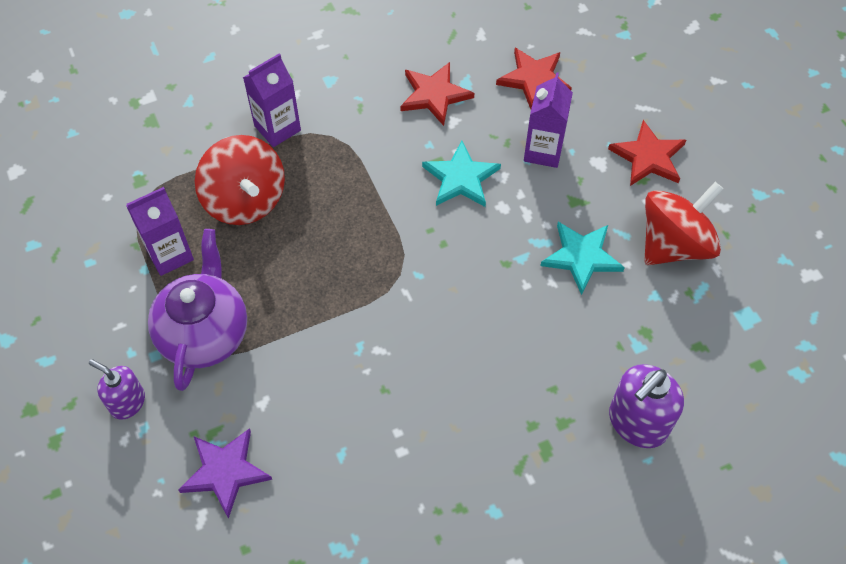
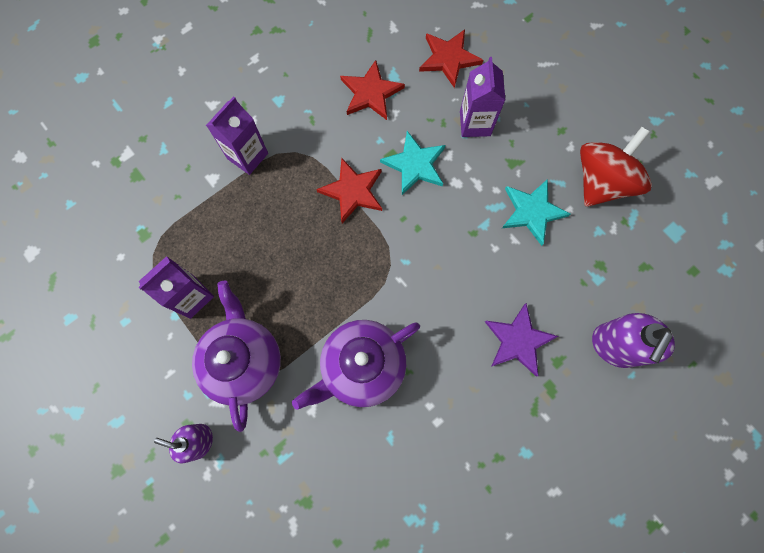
camera: 15 degrees left, 15 degrees up
(225, 472) = (300, 480): purple star -> purple star (518, 341)
(245, 200) = (241, 230): red spinning top -> none
(333, 371) = (362, 366): none -> purple teapot
(648, 157) = (560, 108): red star -> red star (352, 191)

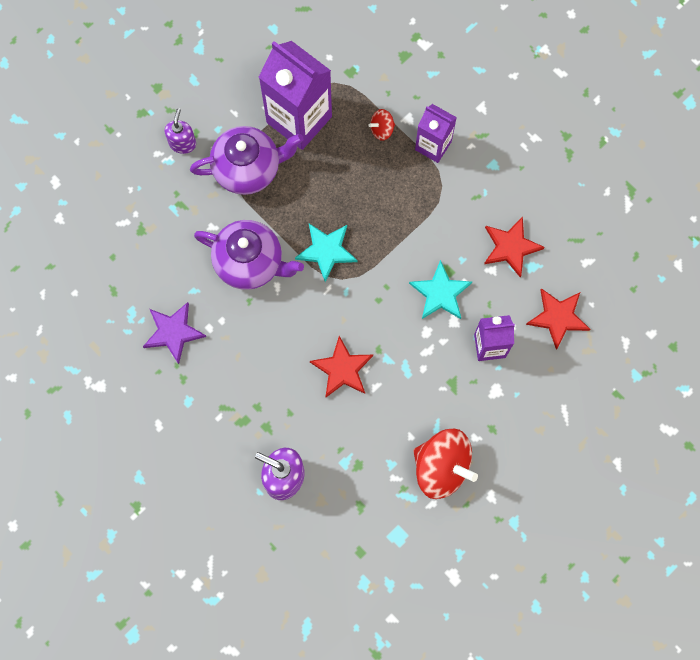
camera: 85 degrees right, 0 degrees up
(192, 297) = (299, 119): purple carton -> purple carton, size x1.75
(220, 207) = (382, 129): none -> red spinning top
(352, 191) = (408, 240): red star -> red star (342, 369)
(362, 366) = (250, 263): purple teapot -> purple teapot turned 150 degrees clockwise
(518, 341) = (282, 392): purple star -> purple star (173, 332)
(532, 211) = (404, 402): turquoise star -> turquoise star (326, 251)

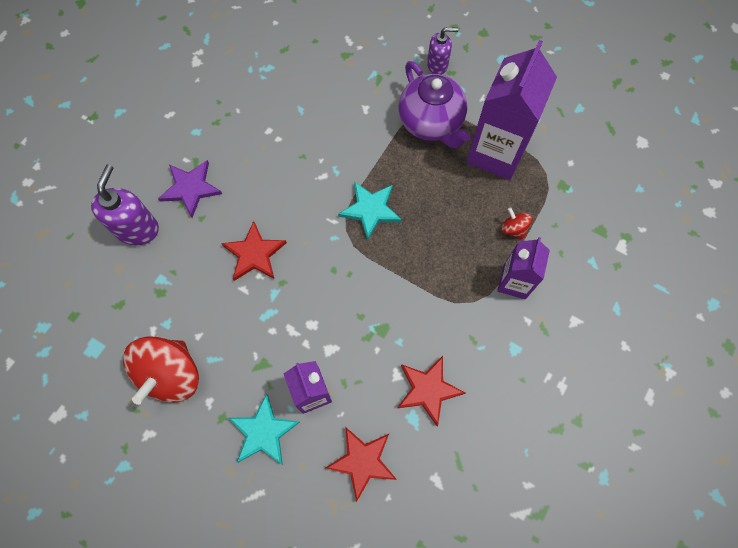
camera: 75 degrees right, 5 degrees down
(173, 332) = (257, 103): purple star -> purple star (190, 188)
(250, 263) = (340, 148): purple teapot -> none
(440, 293) = (357, 328): turquoise star -> turquoise star (263, 432)

